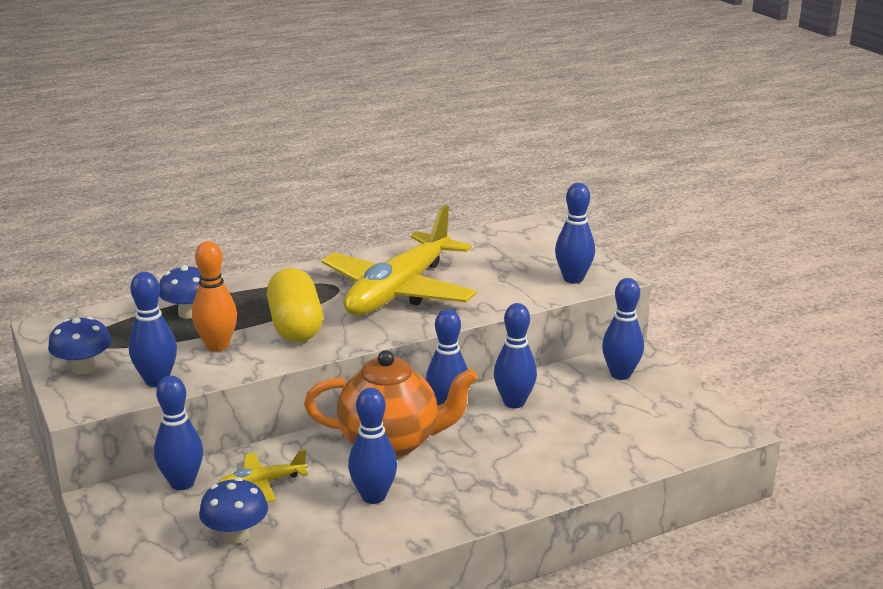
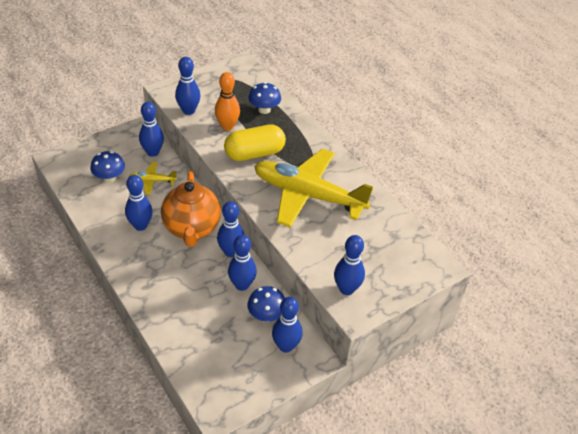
camera: 80 degrees right, 20 degrees up
(84, 368) = (200, 84): blue mushroom -> blue mushroom (266, 315)
(262, 483) = (152, 181): yellow plane -> yellow plane turned 60 degrees counterclockwise

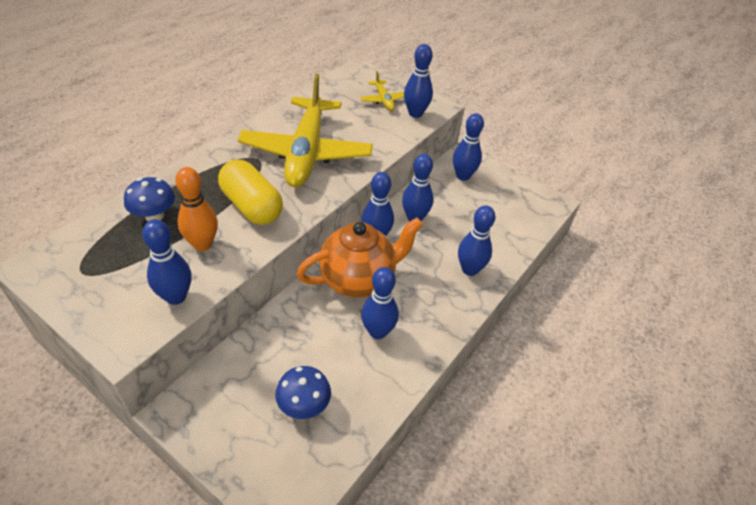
camera: 110 degrees left, 0 degrees up
(152, 181) = (291, 348): yellow plane -> yellow plane (384, 100)
(153, 152) = (229, 370): blue bowling pin -> blue bowling pin (469, 269)
(266, 315) = (439, 194): blue mushroom -> none

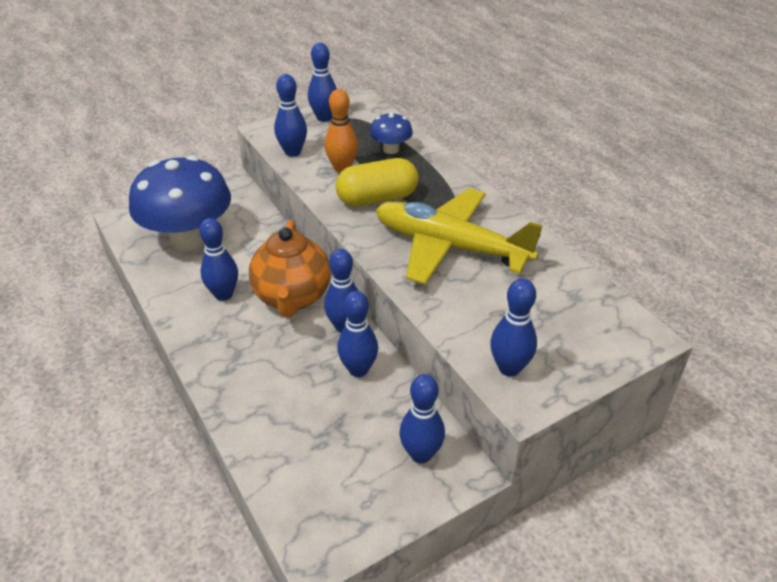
camera: 115 degrees right, 5 degrees down
(304, 405) = (189, 238): blue mushroom -> blue mushroom, size x2.19
(384, 100) = (552, 342): yellow plane -> none
(469, 269) = (251, 392): blue bowling pin -> blue bowling pin (324, 118)

